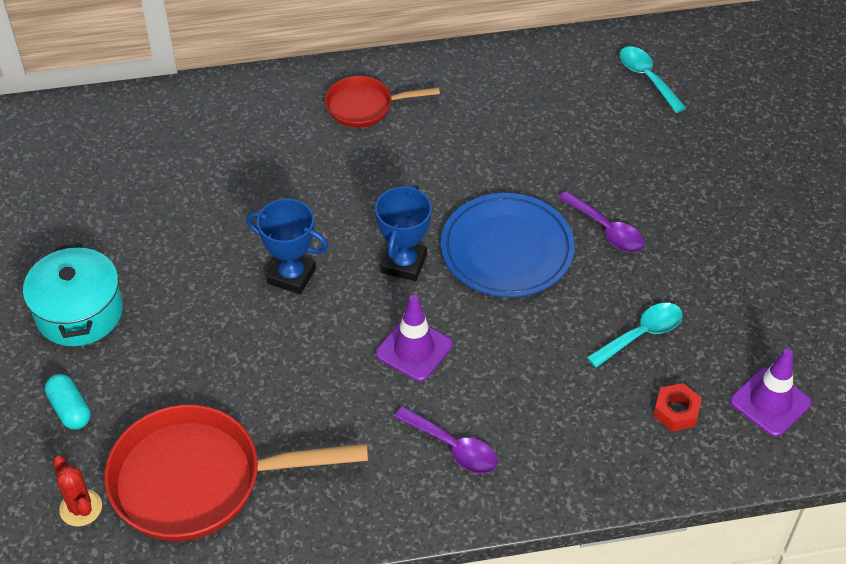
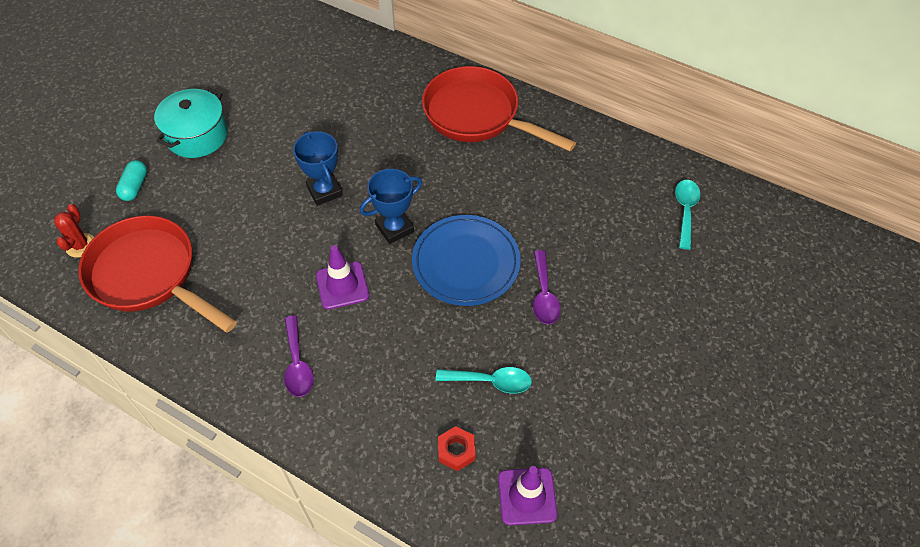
camera: 40 degrees right, 5 degrees up
(365, 107) = (477, 116): red pan -> red pan, size x1.85

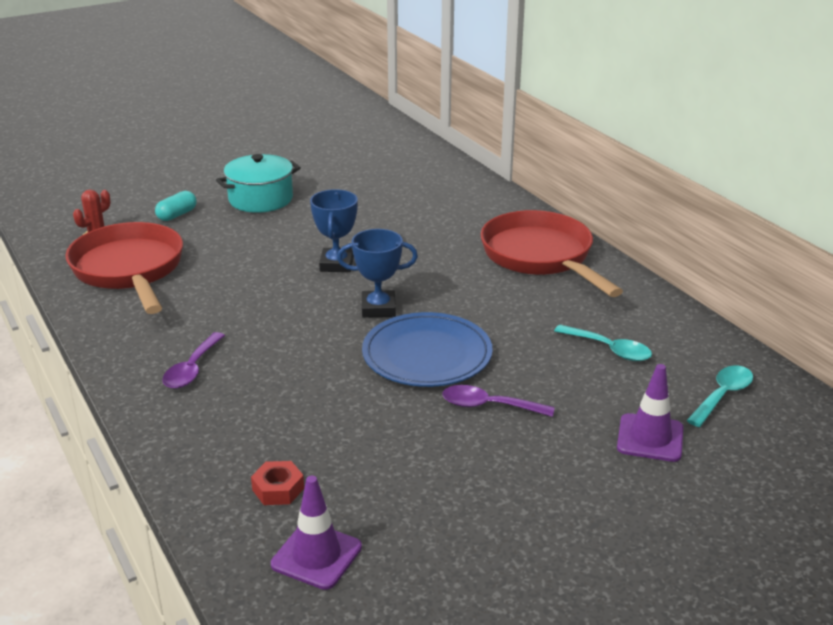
camera: 30 degrees right, 25 degrees down
(342, 285) = (288, 331): purple traffic cone -> purple traffic cone (650, 438)
(490, 381) = (366, 450): turquoise spoon -> turquoise spoon (609, 349)
(544, 295) = (488, 406): purple spoon -> purple spoon turned 75 degrees clockwise

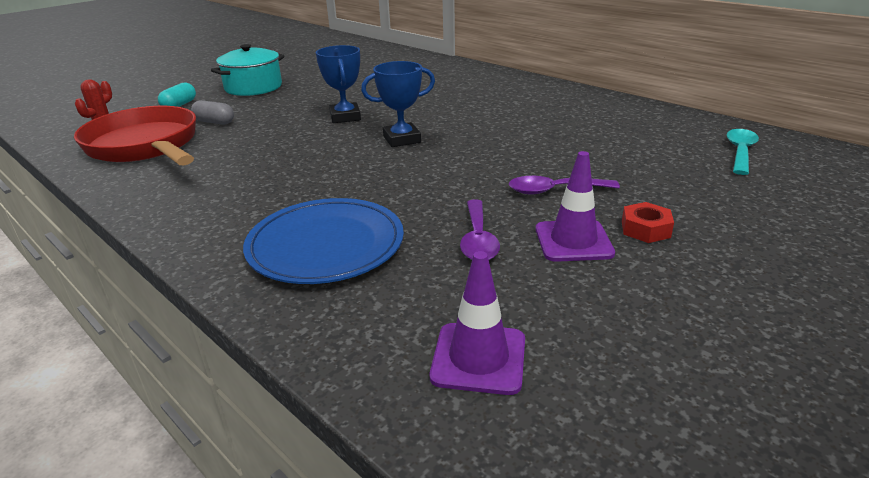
camera: 15 degrees left, 0 degrees up
(192, 369) = (242, 209): purple spoon -> purple spoon (478, 239)
(204, 247) = (214, 122): none -> grey capsule
(278, 489) = (392, 298): red nut -> red nut (645, 229)
(427, 355) = (469, 163): blue plate -> blue plate (326, 245)
(541, 257) = (514, 91): red pan -> none
(609, 349) = (620, 137): turquoise spoon -> none
(650, 438) = (715, 189): purple traffic cone -> purple traffic cone (573, 241)

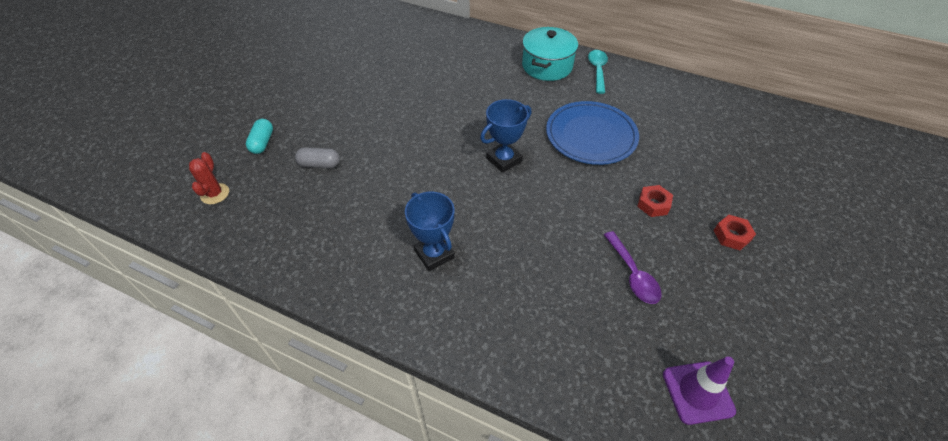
camera: 20 degrees left, 20 degrees up
(145, 146) = (282, 215): red pan -> none
(253, 87) = (314, 100): turquoise pot -> turquoise pot (547, 66)
(326, 245) = (532, 309): blue plate -> blue plate (591, 136)
(345, 117) = (435, 135): blue trophy -> blue trophy (434, 254)
(554, 190) = (653, 204): purple spoon -> red nut
(573, 241) = (694, 260): purple traffic cone -> none
(740, 152) = (751, 129): turquoise spoon -> turquoise spoon (597, 70)

